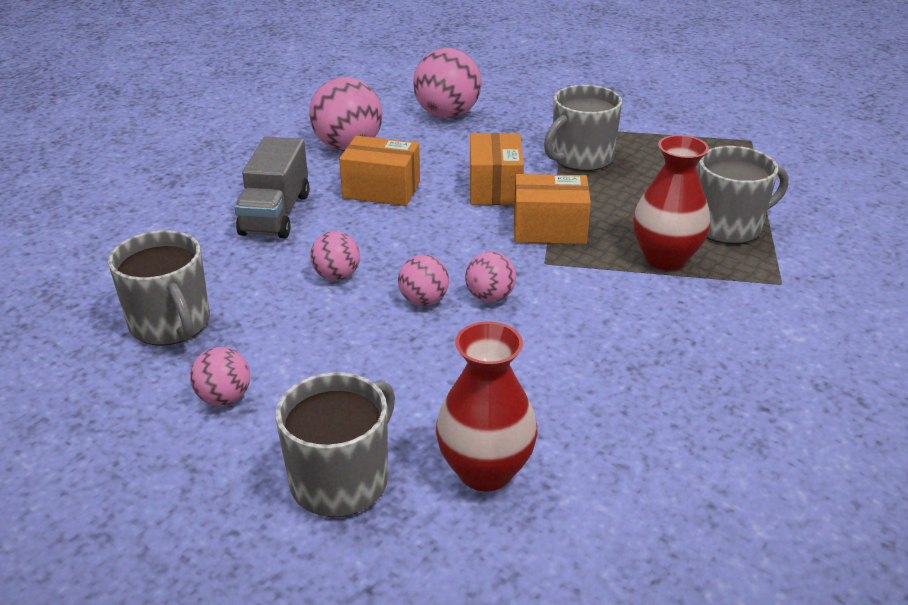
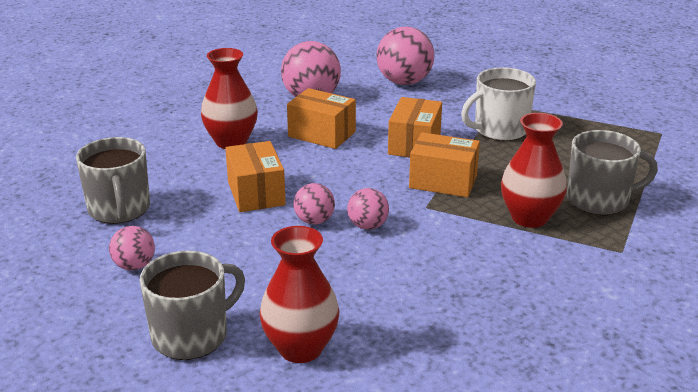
camera: 15 degrees right, 5 degrees down
(275, 214) = (231, 142): grey truck -> red vase
(337, 276) = (256, 193): pink ball -> orange box
(581, 158) = (499, 130): grey mug -> white mug

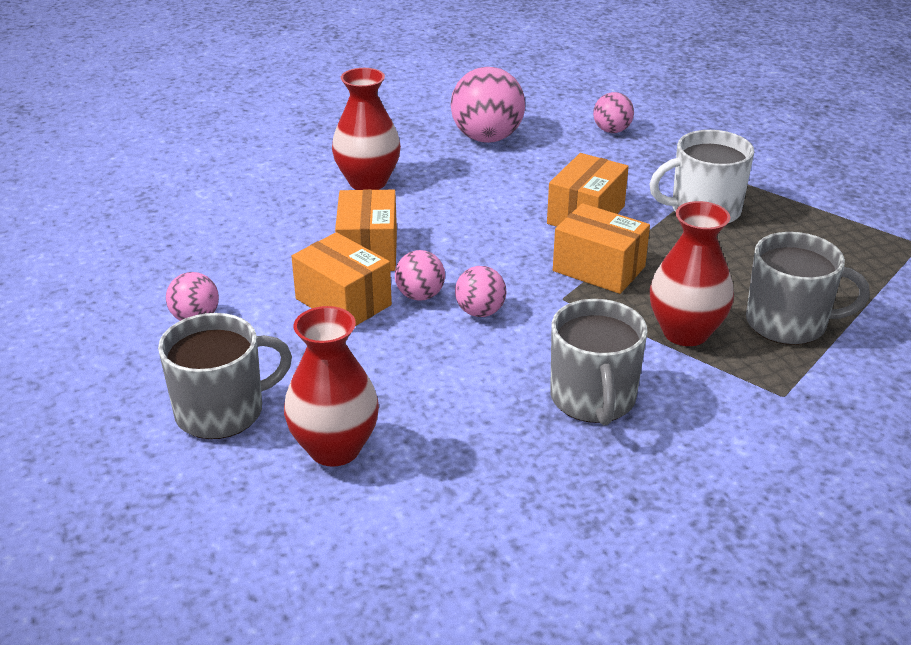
camera: 15 degrees right, 5 degrees up
(119, 209) = (207, 248): grey mug -> grey mug (593, 399)
(322, 134) = (478, 186): orange box -> orange box (343, 302)
(404, 82) = (612, 130): pink ball -> pink ball, size x0.55

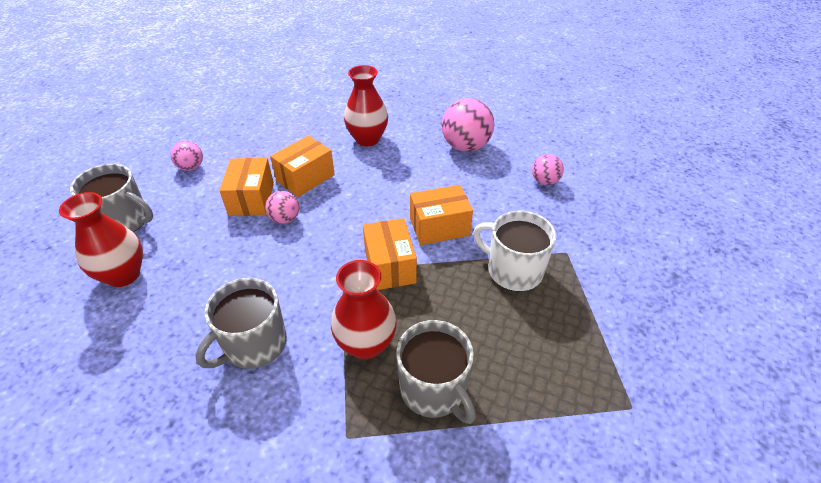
camera: 45 degrees right, 10 degrees up
(480, 312) = (293, 248): pink ball -> none

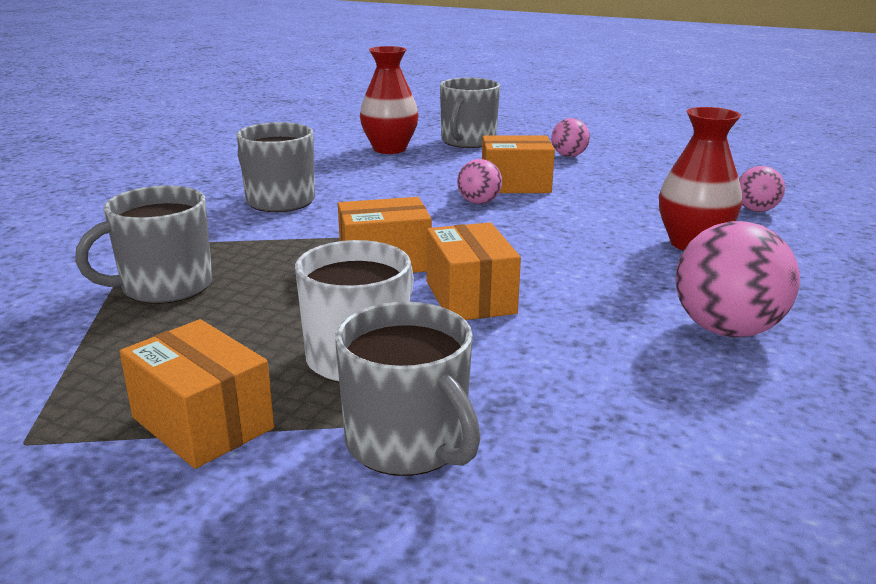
camera: 90 degrees right, 20 degrees down
(305, 178) = (568, 208): orange box -> orange box (202, 423)
(366, 344) = (254, 250): red vase -> none
(544, 181) = (640, 419): pink ball -> pink ball (756, 210)
(582, 249) = (408, 443): none -> grey mug

